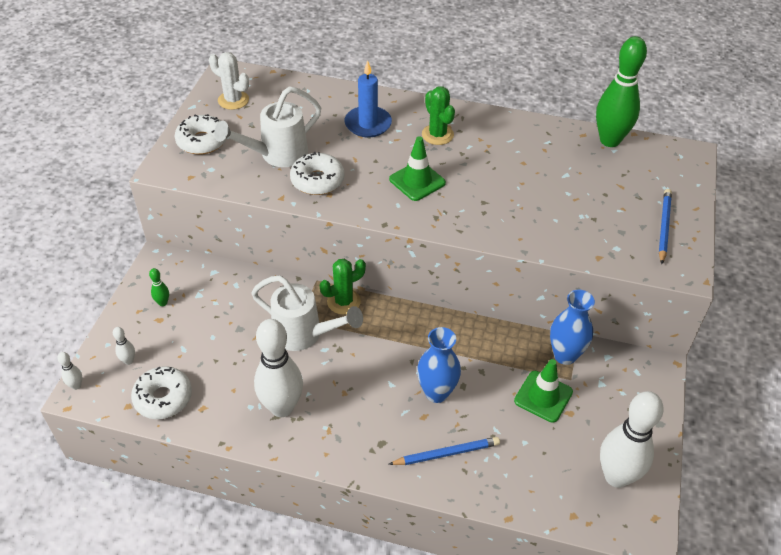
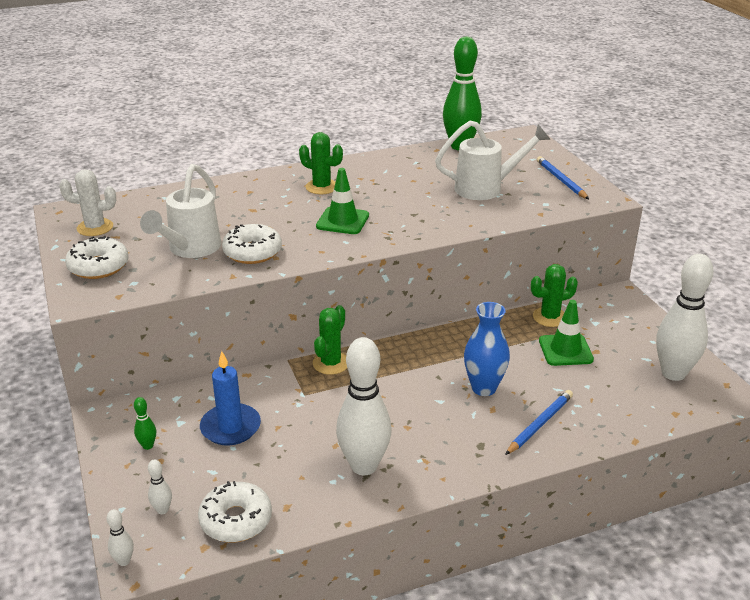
camera: 35 degrees left, 15 degrees down
(305, 335) = (323, 403): white watering can -> white watering can (487, 188)
(368, 124) = (251, 200): blue candle -> blue candle (230, 427)
(565, 355) = (549, 317): blue vase -> green cactus

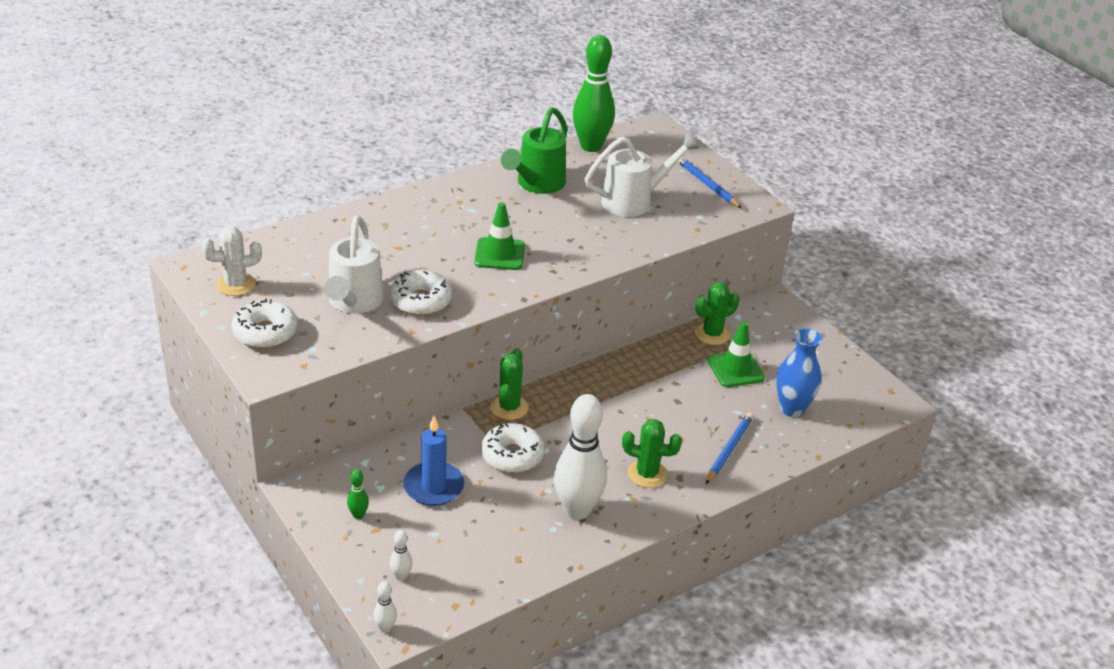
camera: 15 degrees left, 5 degrees up
(236, 520) = (475, 577): white donut -> white donut (512, 456)
(322, 187) = (461, 212): green cactus -> green cactus (647, 474)
(399, 171) = (536, 185): none -> green watering can
(483, 388) = (667, 418): blue vase -> blue vase (792, 409)
(673, 373) = (841, 384): white bowling pin -> none

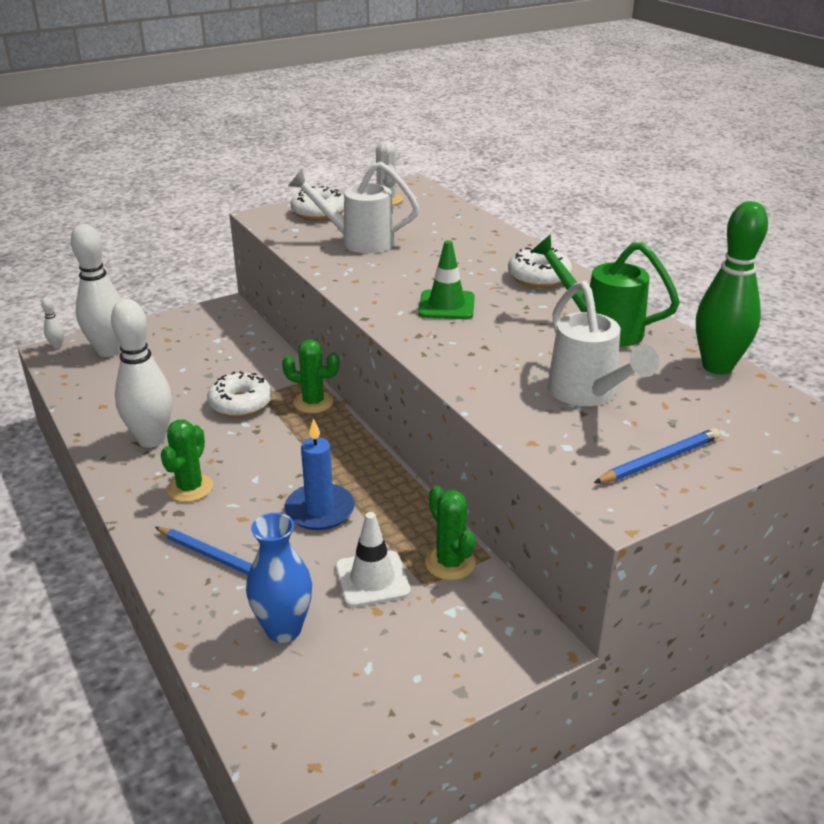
camera: 95 degrees right, 5 degrees down
(358, 515) = (186, 331): green bowling pin -> none
(401, 576) = (109, 351): white bowling pin -> white bowling pin, size x2.46
(421, 301) = (361, 268): white donut -> white donut (539, 277)
(433, 486) = (209, 363): blue candle -> blue candle (320, 510)
(735, 369) = (372, 579): green traffic cone -> white traffic cone

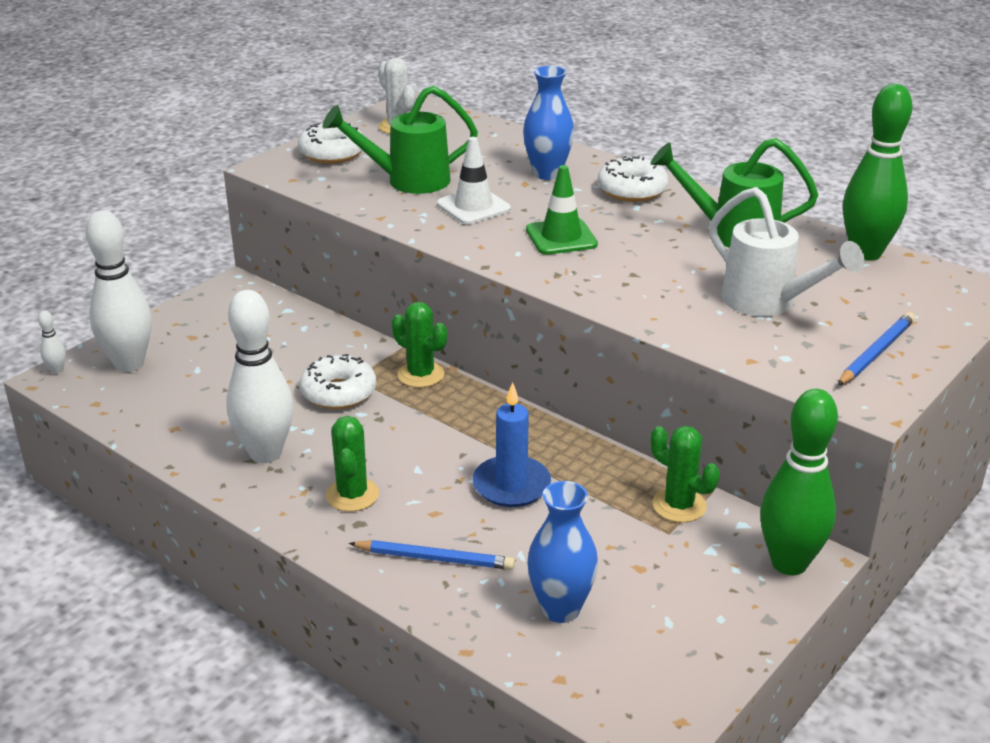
camera: 20 degrees left, 0 degrees up
(313, 402) = (420, 375): green cactus -> green cactus turned 45 degrees clockwise
(358, 241) = (407, 181): white watering can -> green watering can
(372, 579) = (614, 539): white traffic cone -> white traffic cone (473, 207)
(477, 253) = (547, 174): none -> blue vase
(515, 643) = (789, 563): none -> green bowling pin

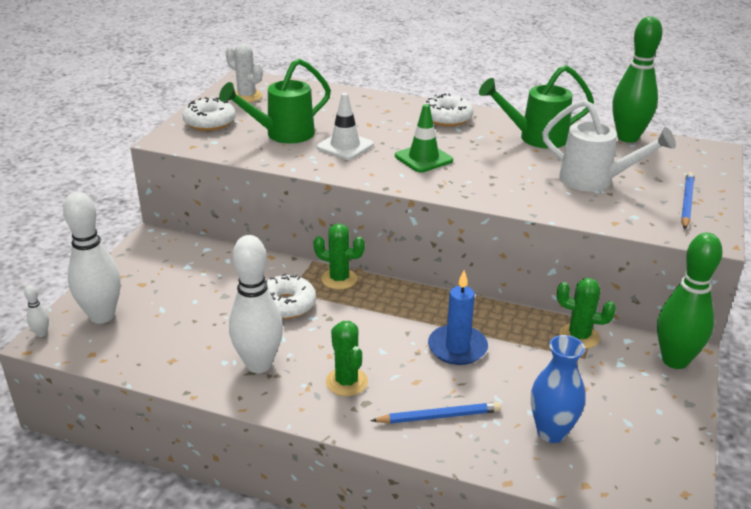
camera: 20 degrees left, 0 degrees up
(547, 174) = (380, 115): blue vase -> none

